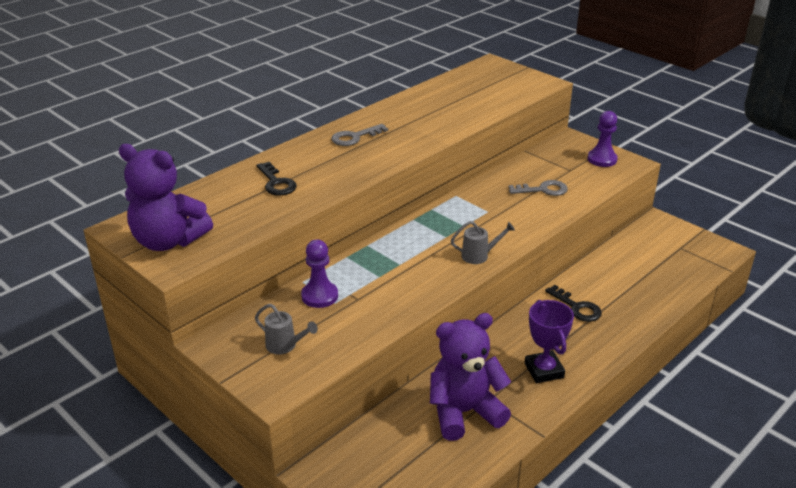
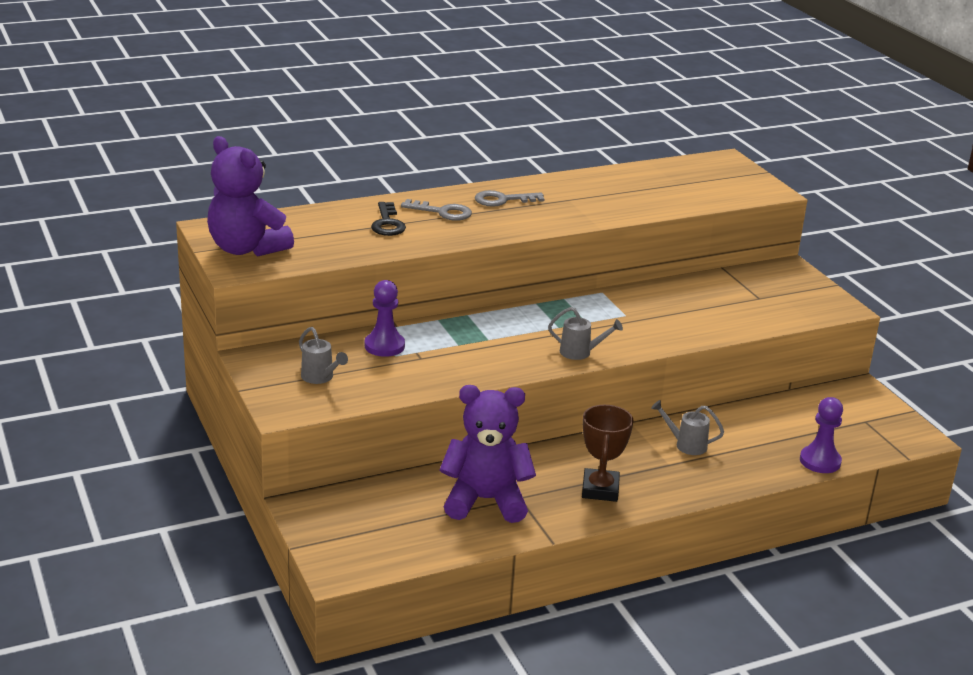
camera: 20 degrees right, 5 degrees down
(543, 190) = (708, 310): grey key -> grey key (442, 212)
(544, 370) = (600, 489): purple trophy -> brown trophy
(577, 307) = (686, 445): black key -> grey watering can
(602, 159) = (808, 296): purple pawn -> purple pawn (820, 461)

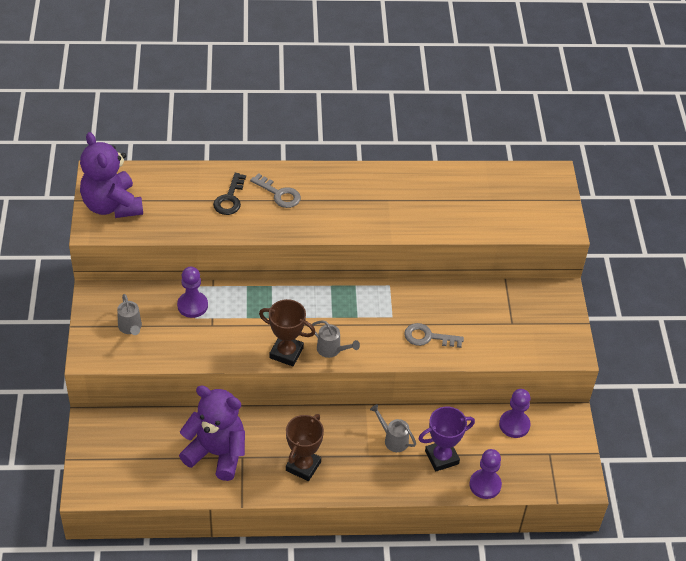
camera: 20 degrees right, 20 degrees up
(503, 200) = (335, 189): grey key -> grey key (428, 337)
(529, 364) = (286, 353): none -> brown trophy
(753, 448) = (441, 457): none -> purple trophy
(808, 406) = (514, 425): none -> purple pawn

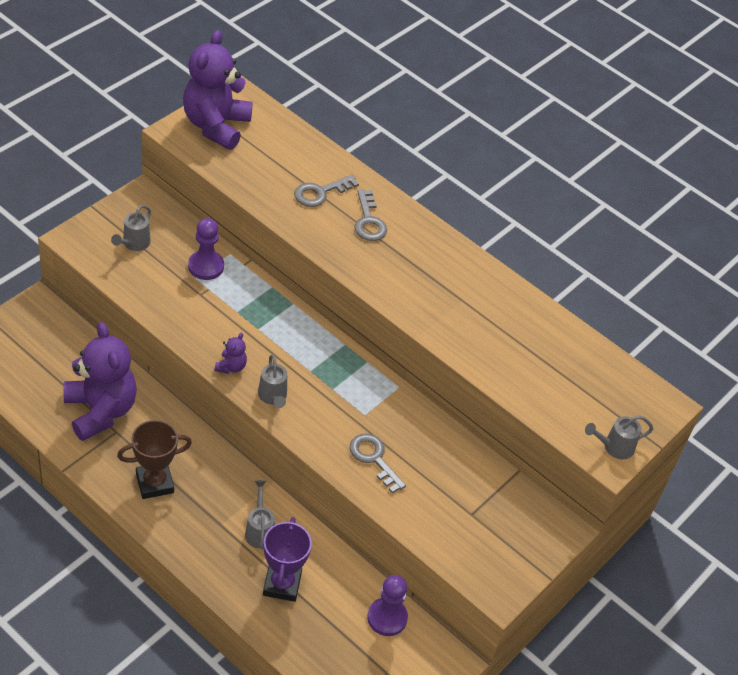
camera: 40 degrees right, 0 degrees up
(230, 198) = (320, 192): black key -> grey key
(286, 353) = (231, 366): brown trophy -> purple teddy bear
(441, 457) = (282, 584): purple trophy -> purple trophy turned 75 degrees clockwise
(485, 485) = (289, 643): purple pawn -> none
(559, 219) = (614, 447): none -> grey watering can

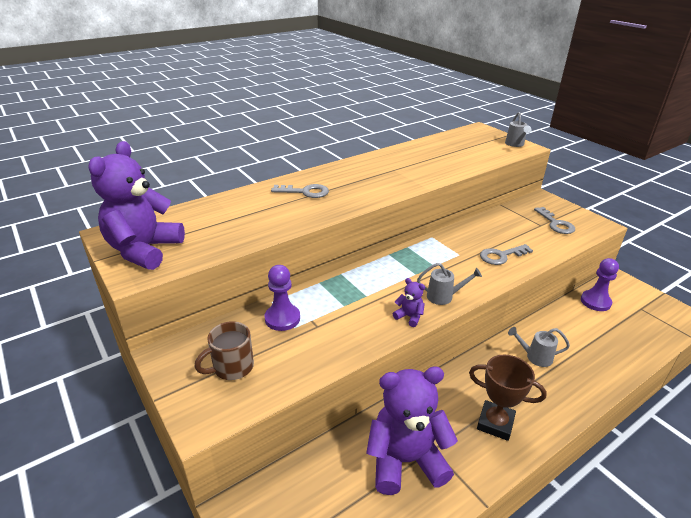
camera: 70 degrees left, 15 degrees down
(134, 244) = (232, 367): grey watering can -> brown mug
(154, 483) = (495, 423): brown trophy -> brown trophy turned 60 degrees counterclockwise
(216, 126) = (144, 250): purple teddy bear -> purple teddy bear turned 75 degrees clockwise
(282, 584) = (584, 351): purple trophy -> none
(320, 192) = (264, 208): grey key -> grey key (556, 224)

